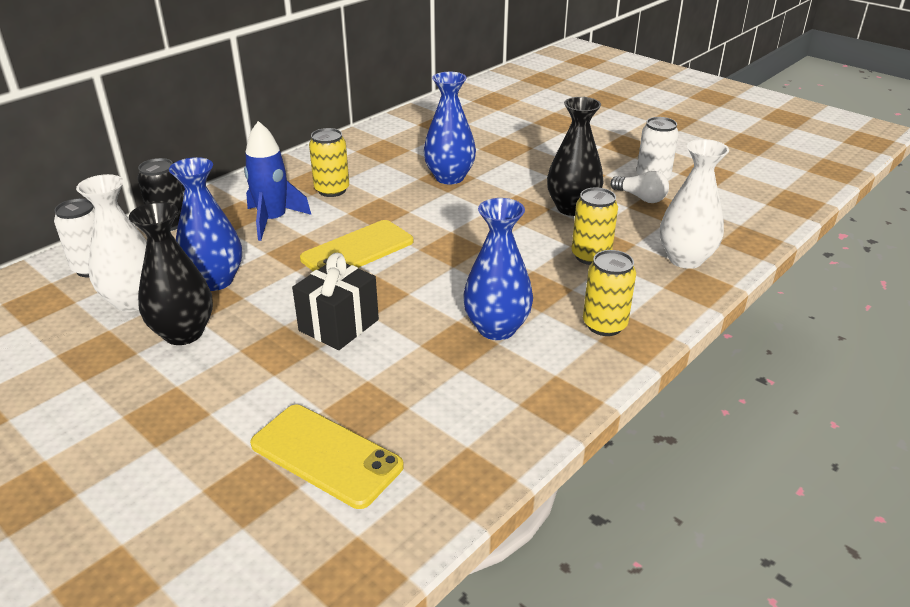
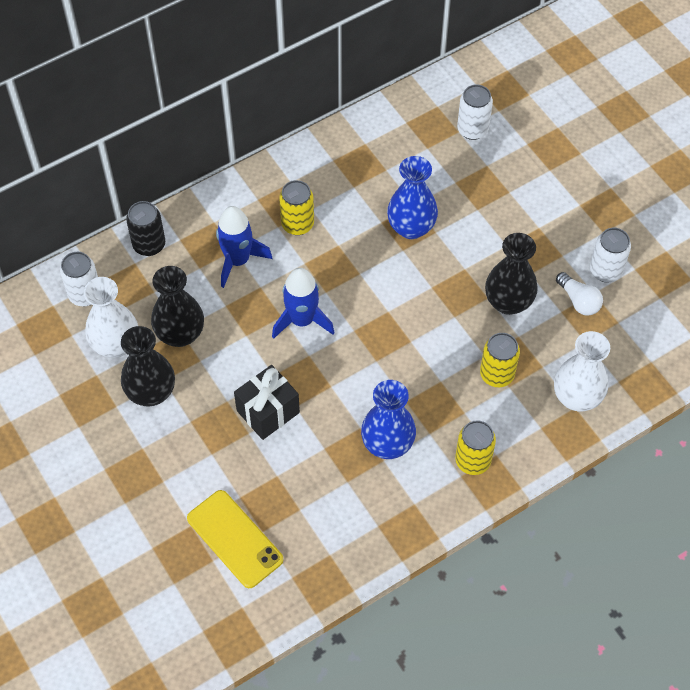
camera: 15 degrees right, 25 degrees up
(215, 281) = (180, 334): blue vase -> black vase
(357, 250) = (302, 320): yellow phone -> blue rocket
(480, 121) = (472, 129): none -> white can

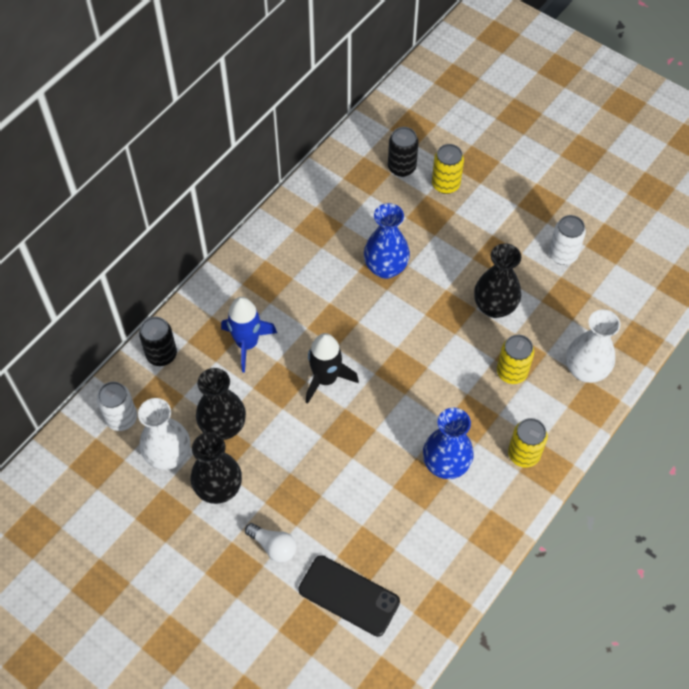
camera: 20 degrees left, 0 degrees up
(235, 539) = (349, 595): yellow phone -> black phone
(268, 411) = (330, 470): black gift -> none
(297, 224) = (286, 295): yellow can -> yellow can (445, 184)
(302, 320) = (326, 379): blue rocket -> black rocket
(472, 129) = (401, 167): white can -> black can
(579, 301) = (552, 287): white light bulb -> white light bulb (273, 546)

